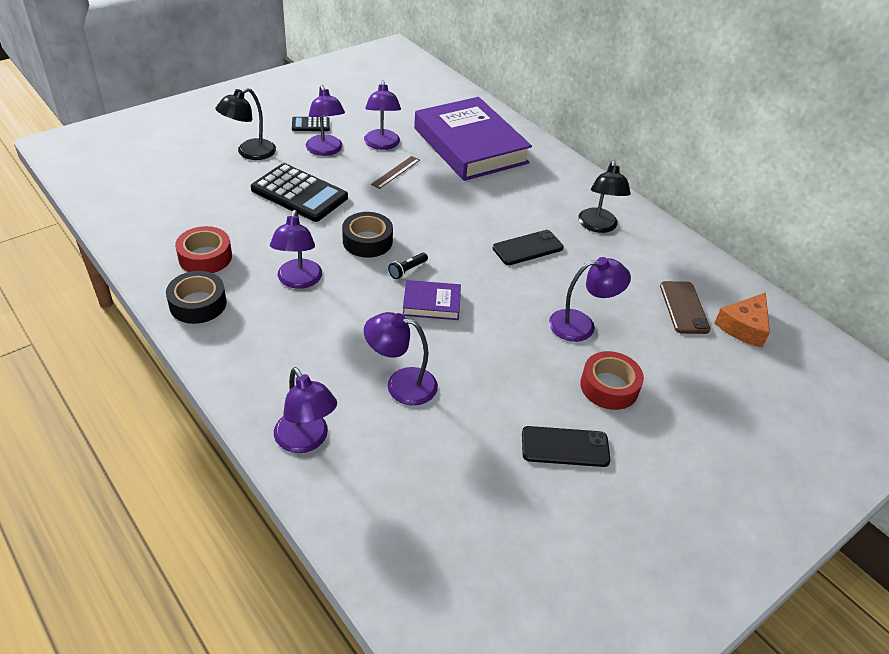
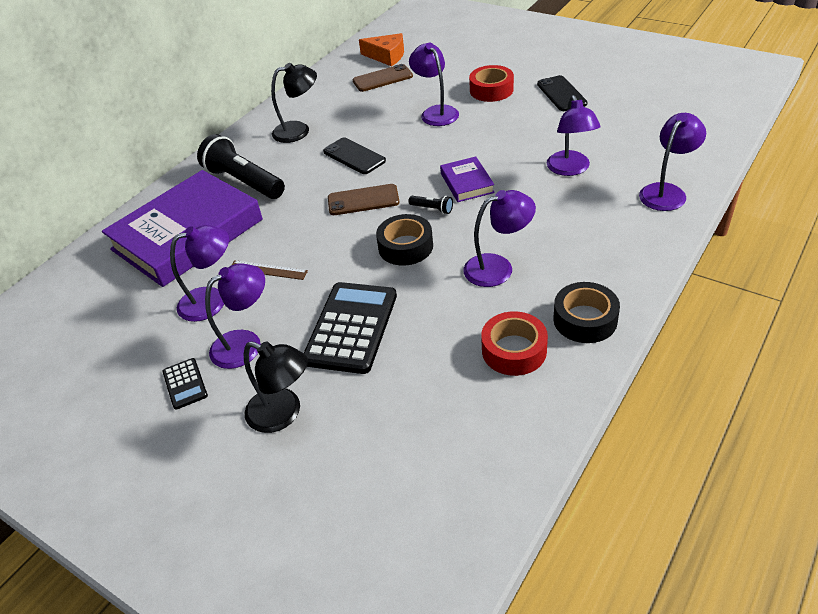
camera: 100 degrees left, 0 degrees up
(451, 236) = (363, 200): none -> brown phone
(527, 181) = (244, 182): none -> black flashlight

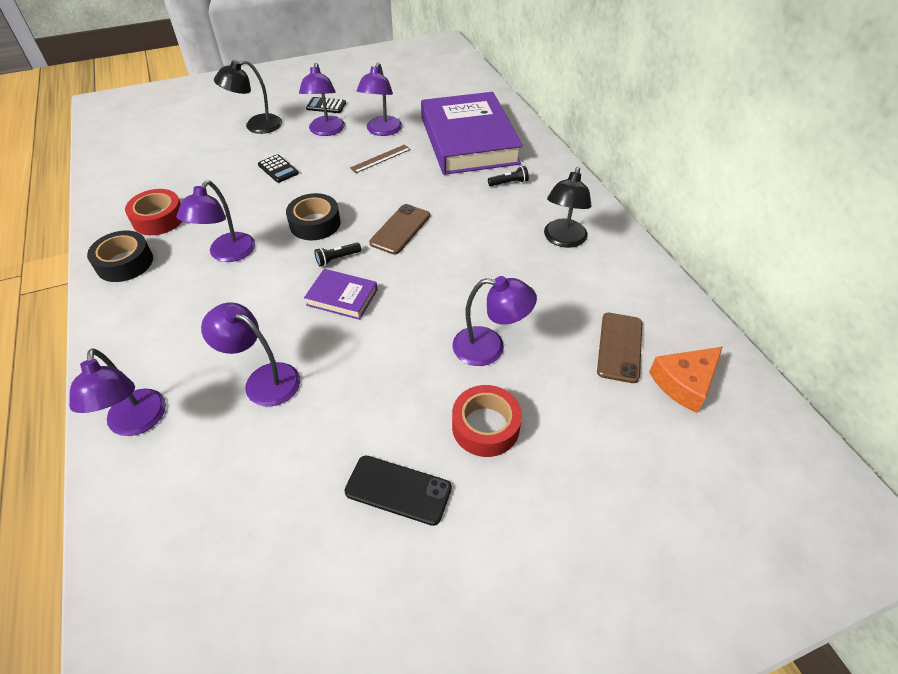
camera: 120 degrees right, 5 degrees up
(244, 182) = (509, 183): black flashlight -> black flashlight, size x0.42
(351, 328) = (278, 169): black calculator -> black calculator, size x0.48
(354, 156) = (473, 253): black phone -> none

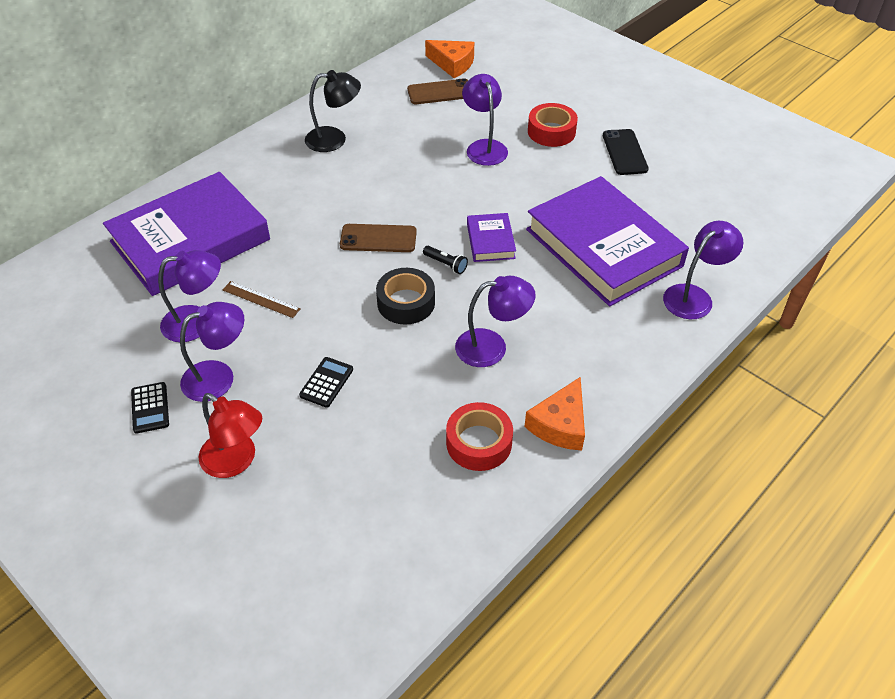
camera: 115 degrees left, 0 degrees up
(125, 263) = (560, 424): black tape -> orange cheese
(256, 126) = (236, 461): black lamp -> red lamp
(263, 380) = (603, 247): purple lamp -> purple book
(509, 183) = (262, 190): black flashlight -> none

